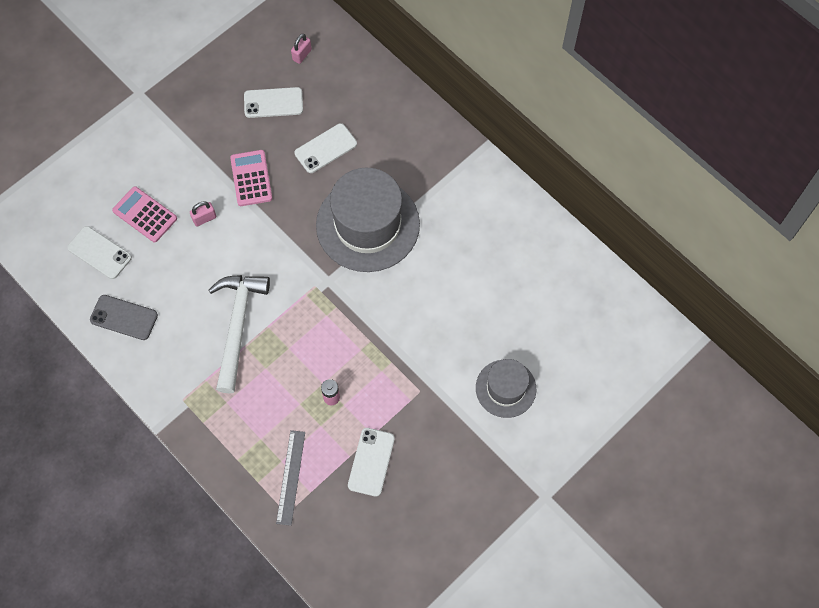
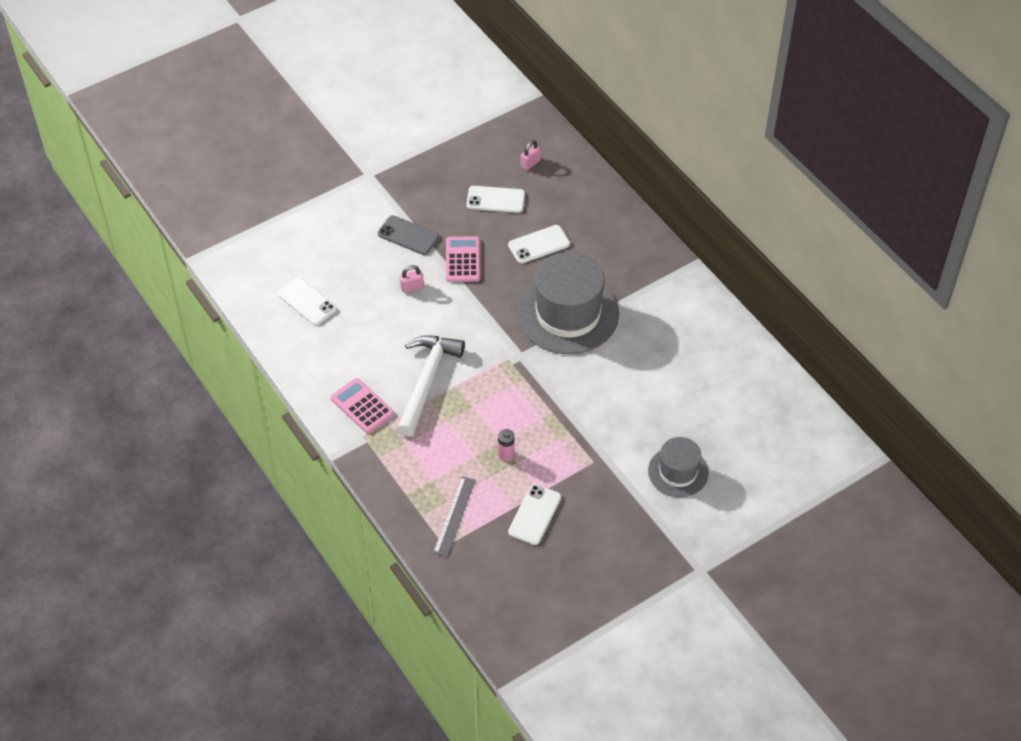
camera: 10 degrees right, 15 degrees down
(124, 317) = (320, 359): grey phone -> grey phone (408, 235)
(145, 215) = (355, 276): pink calculator -> pink calculator (362, 406)

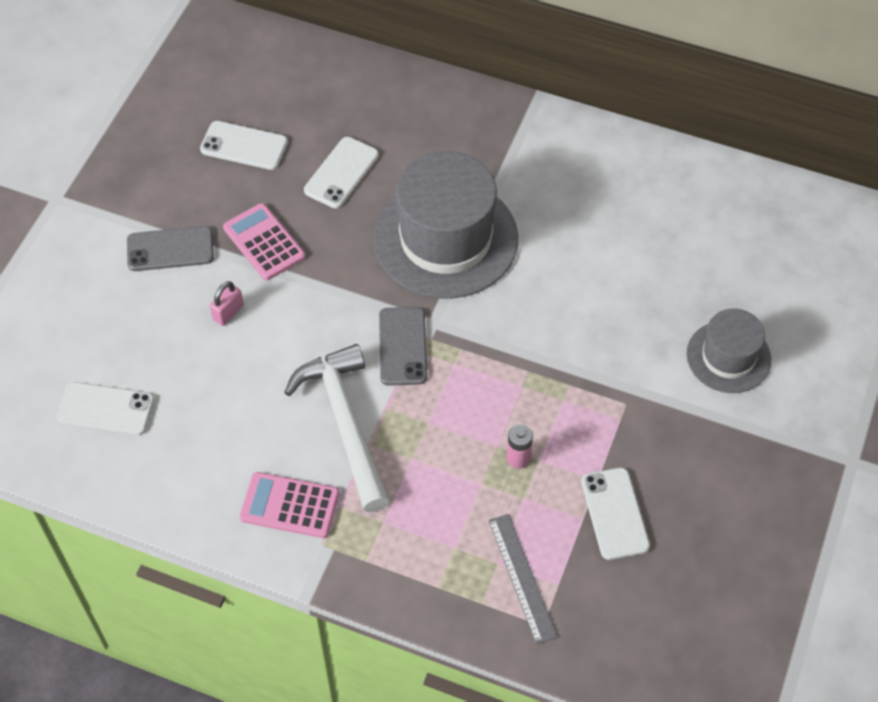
camera: 35 degrees left, 5 degrees up
(492, 359) = (403, 346): none -> grey phone
(495, 200) = (244, 146): white phone -> white phone turned 45 degrees clockwise
(530, 163) = (250, 79): pink padlock -> none

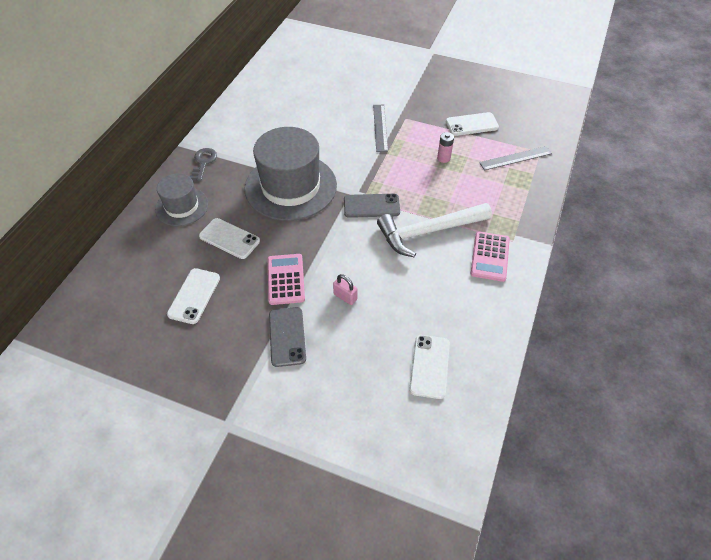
camera: 90 degrees left, 5 degrees down
(264, 242) = (285, 279): pink calculator -> pink calculator turned 120 degrees clockwise
(499, 126) = (204, 162): none -> grey key
(596, 362) = (380, 127): none -> grey ruler
(728, 357) = (375, 83): grey hat -> grey hat (182, 206)

